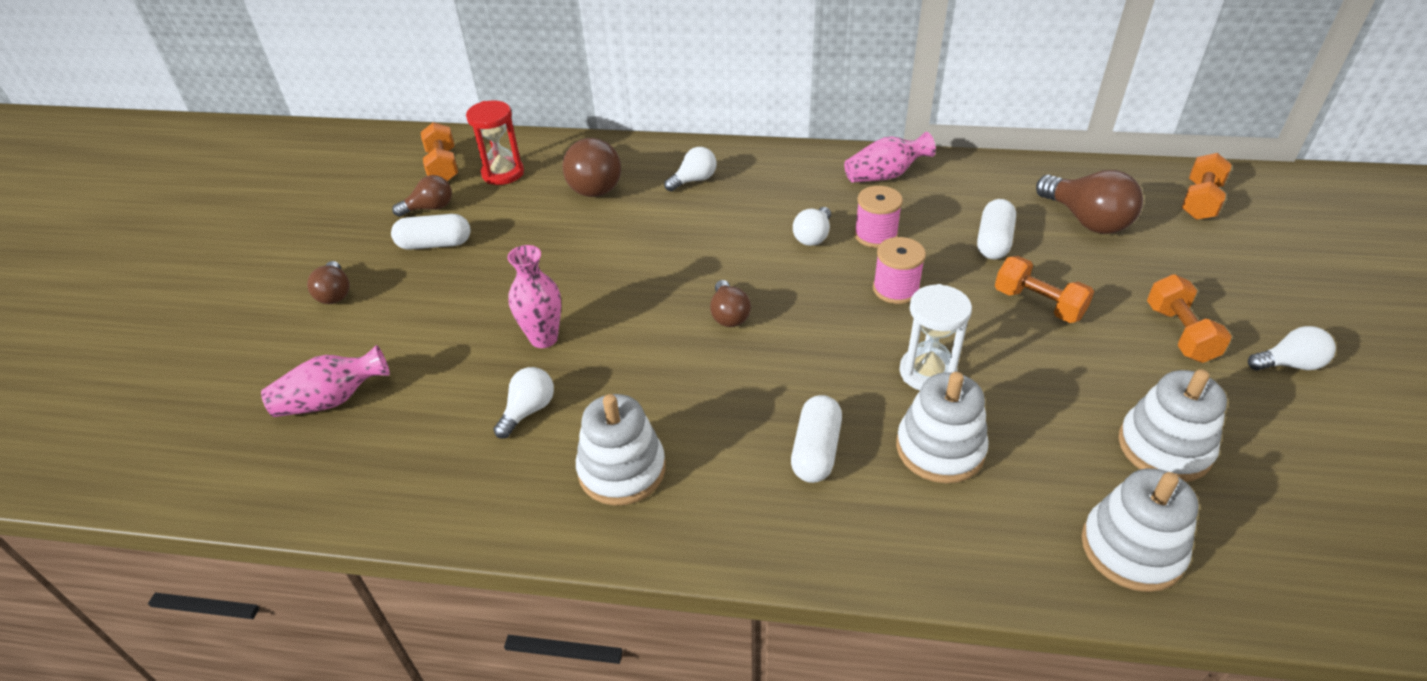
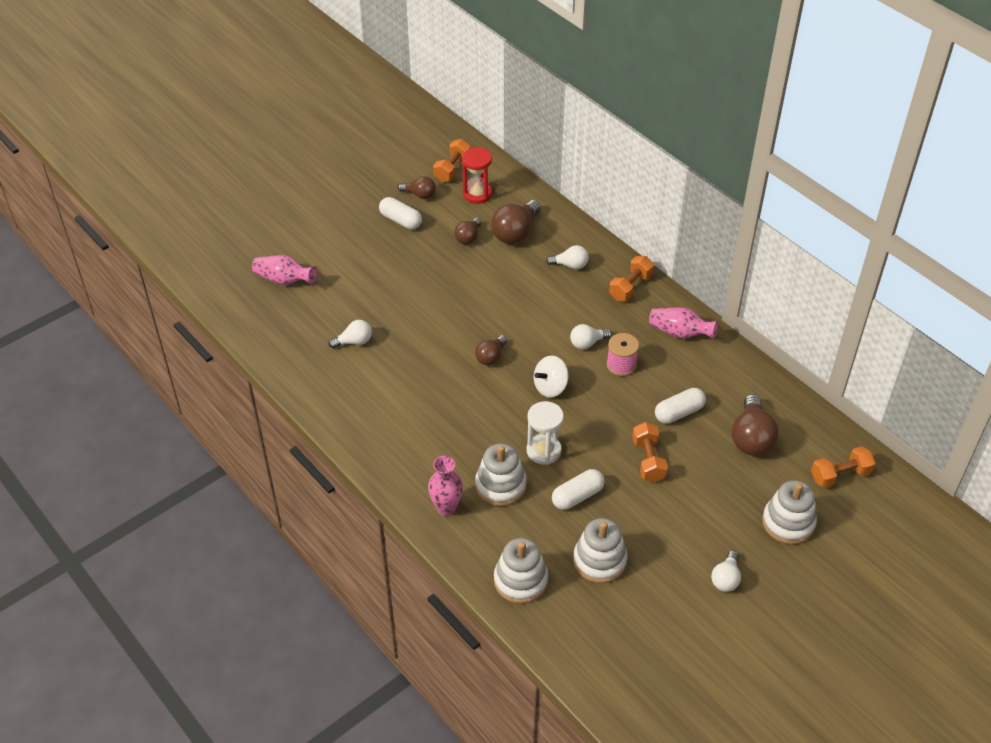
camera: 40 degrees right, 5 degrees up
(335, 293) = (332, 221): brown light bulb -> brown light bulb (468, 237)
(544, 338) = (396, 310): pink vase -> pink vase (446, 508)
(622, 470) = (362, 396): white stacking toy -> white stacking toy (788, 523)
(815, 450) = (448, 446): white capsule -> white capsule (577, 496)
(837, 302) = (550, 387): none -> white spinning top
(895, 289) = (588, 401): pink spool -> none
(1179, 333) = (696, 525): orange dumbbell -> orange dumbbell (630, 287)
(1288, 364) = (725, 579): white light bulb -> white light bulb turned 75 degrees clockwise

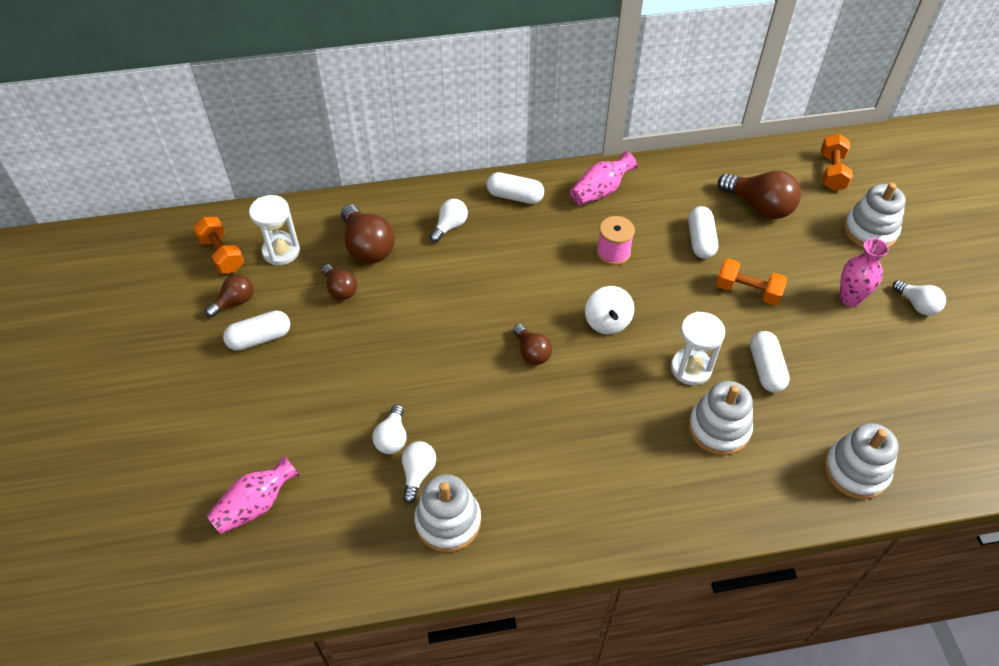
camera: 60 degrees left, 5 degrees up
(446, 508) = (725, 495): pink vase -> pink vase (849, 299)
(477, 194) = (281, 251): red hourglass -> white hourglass
(587, 343) = (567, 264): white light bulb -> white light bulb (392, 438)
(599, 561) = (857, 390): white stacking toy -> white stacking toy (448, 521)
(630, 287) = (515, 196): orange dumbbell -> white capsule

